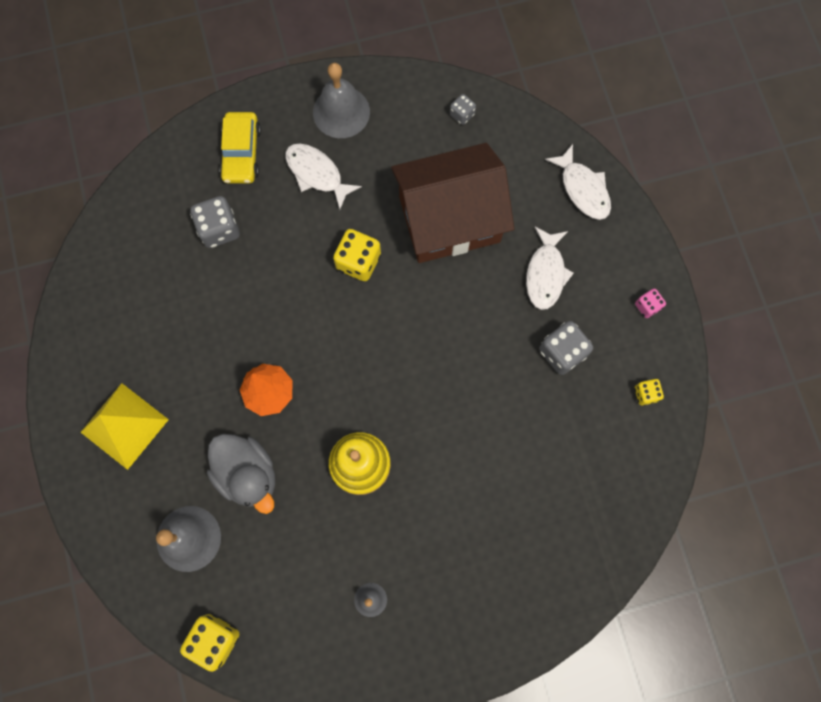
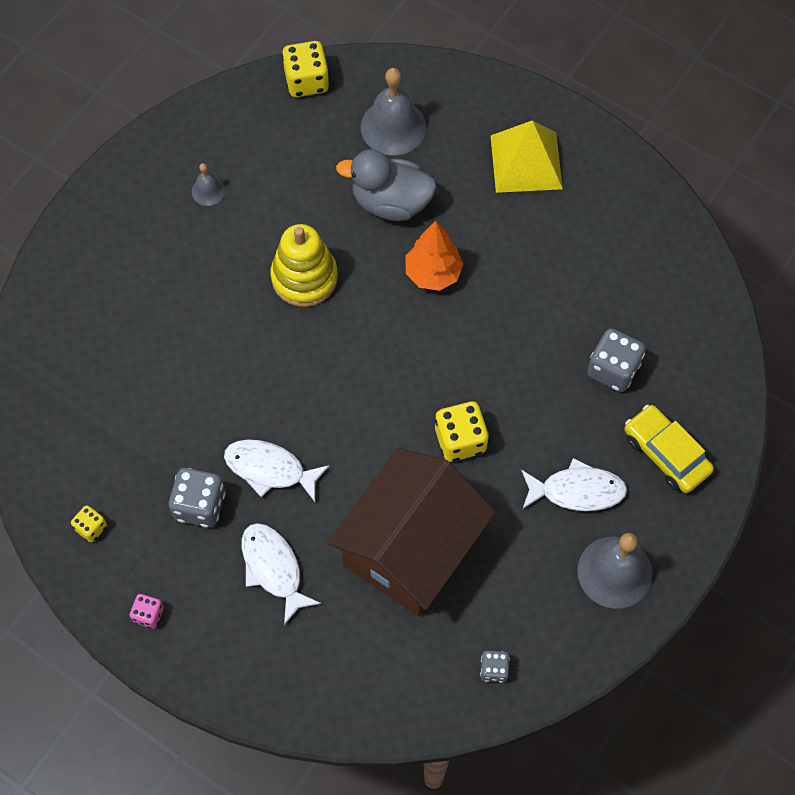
camera: 140 degrees right, 10 degrees down
(583, 189) = (304, 688): white fish -> white fish (270, 469)

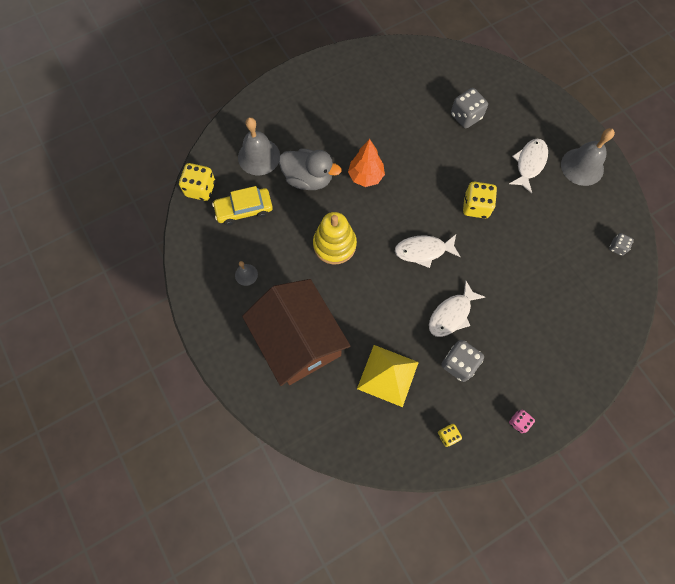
camera: 65 degrees left, 5 degrees up
(273, 568) = (516, 337): white fish -> white fish (423, 251)
(391, 202) = (308, 178): grey duck -> grey duck turned 105 degrees counterclockwise
(411, 548) = (531, 259): brown house -> brown house (298, 341)
(526, 162) = (319, 101): yellow pyramid -> yellow pyramid (387, 375)
(666, 453) = (524, 114): yellow car -> yellow car (244, 209)

